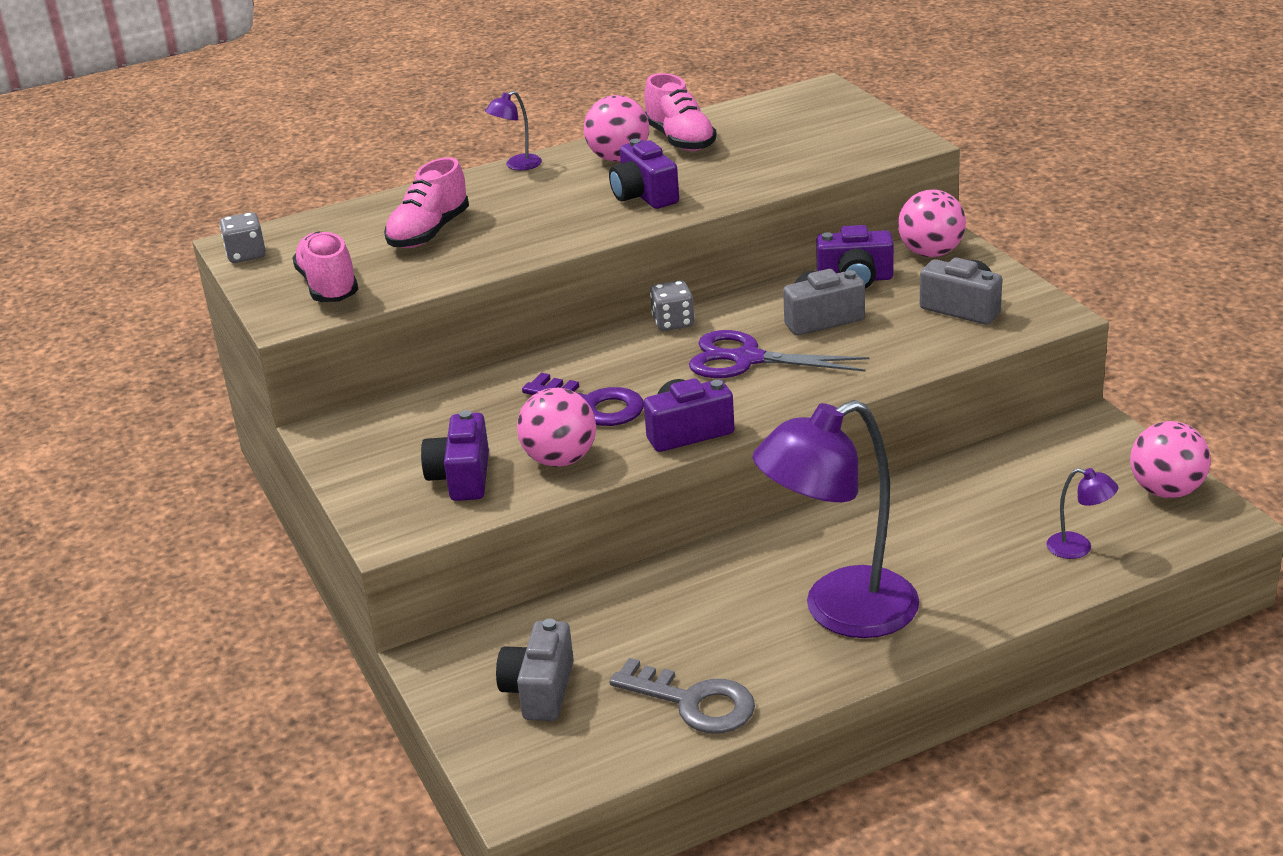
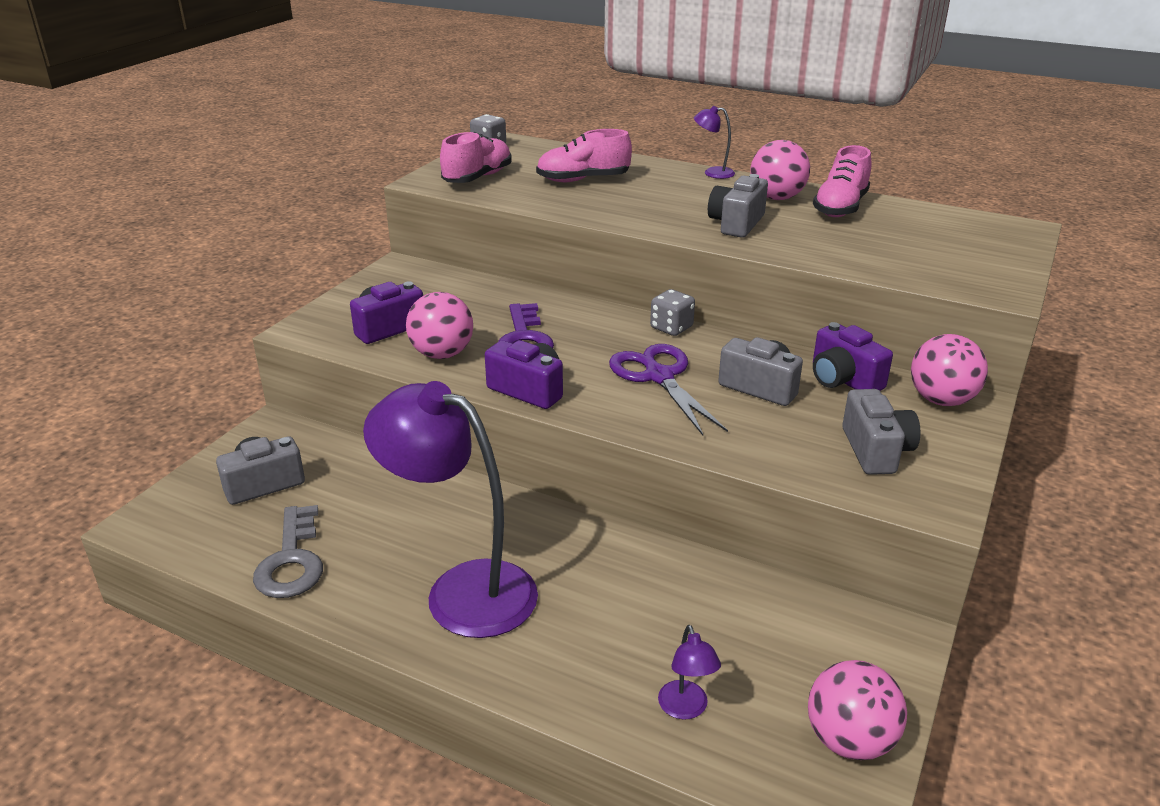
camera: 50 degrees right, 0 degrees up
(644, 195) = (736, 224): purple camera -> grey camera

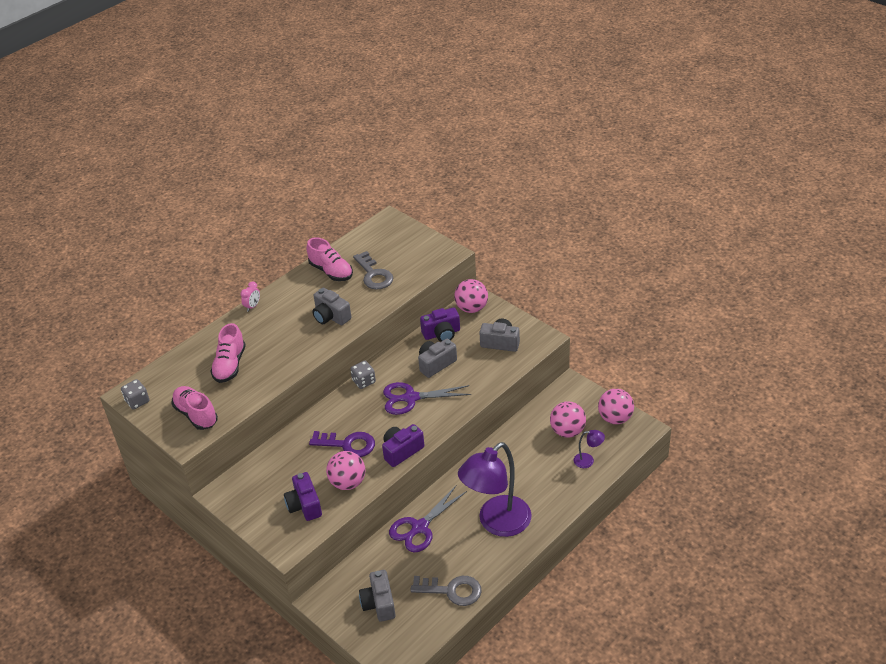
camera: 70 degrees left, 10 degrees up
(431, 495) = (419, 527): none -> purple scissors
(712, 173) = (252, 306): purple lamp -> pink clock
(776, 198) = (305, 291): pink ball -> pink ball (567, 431)
(867, 238) = (374, 275): none -> grey key

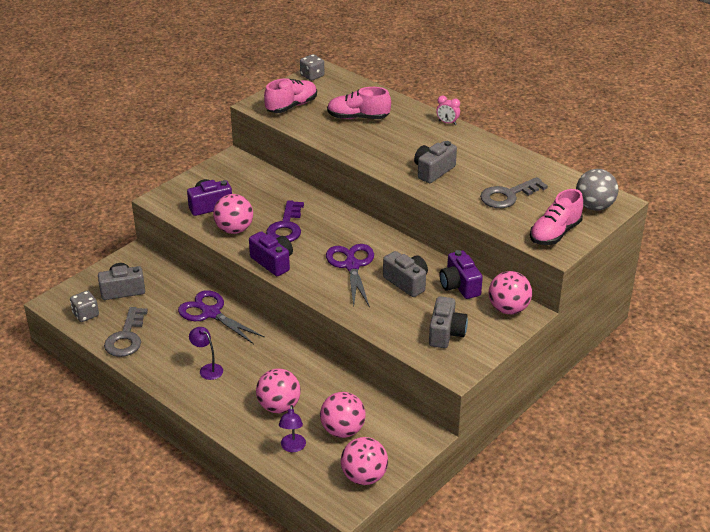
camera: 85 degrees right, 5 degrees down
(331, 271) = (510, 167): pink shoe -> pink shoe (555, 233)
(364, 381) = (378, 232): grey dice -> grey dice (86, 314)
(394, 231) = (594, 206): none -> grey ball
(497, 523) = (207, 369): purple lamp -> purple lamp, size x0.40
(542, 471) = (279, 406): none -> pink ball

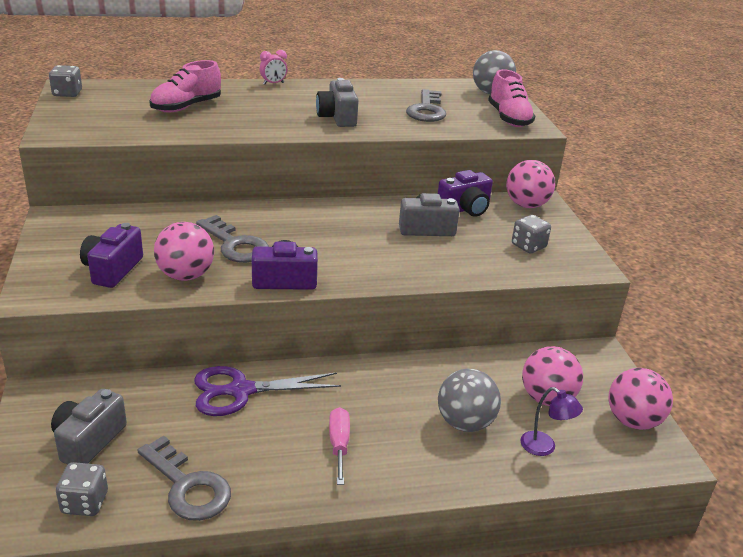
camera: 55 degrees left, 5 degrees down
(207, 369) = (339, 445): purple lamp -> pink screwdriver
(279, 406) = (465, 423): pink ball -> grey ball
(286, 227) = (235, 245): purple key -> grey key
(291, 106) = (96, 122): pink shoe -> none
(352, 266) = (359, 242): purple scissors -> none
(446, 333) = (528, 246): grey camera -> grey dice
(459, 286) = (465, 209): purple camera -> purple camera turned 45 degrees counterclockwise

